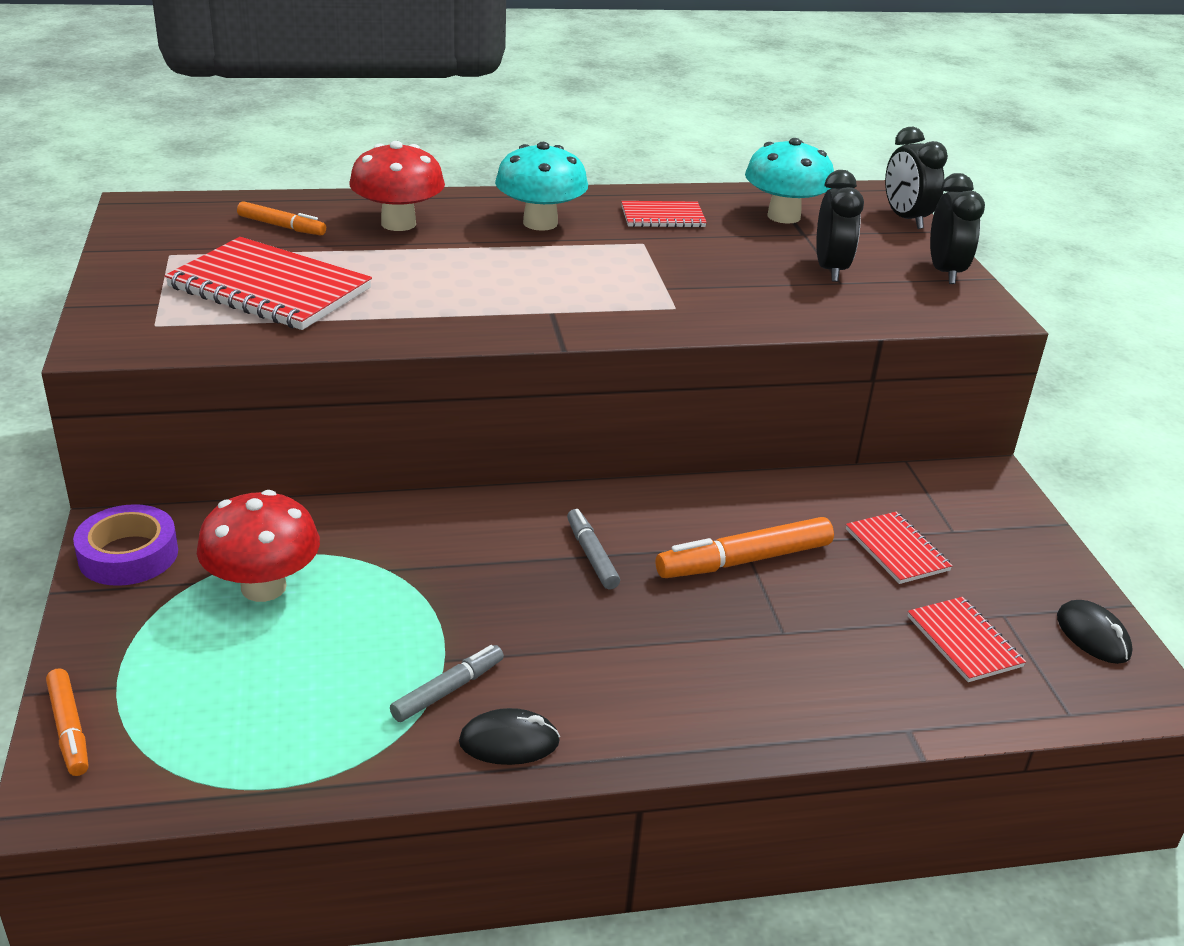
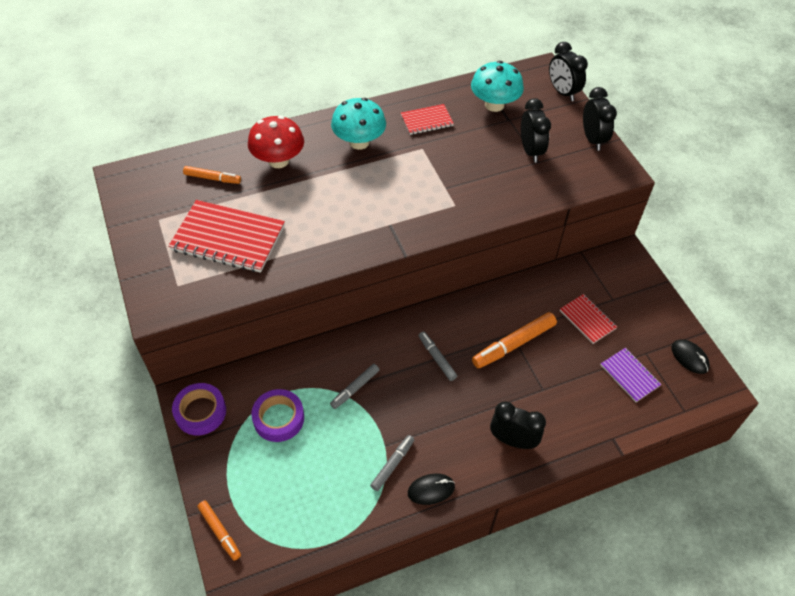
camera: 10 degrees left, 20 degrees up
(263, 587) = (278, 418): red mushroom -> purple tape
(422, 571) = (355, 388): none -> grey marker
(700, 696) = (513, 440): none -> black clock
(964, 641) = (629, 375): red notebook -> purple notebook

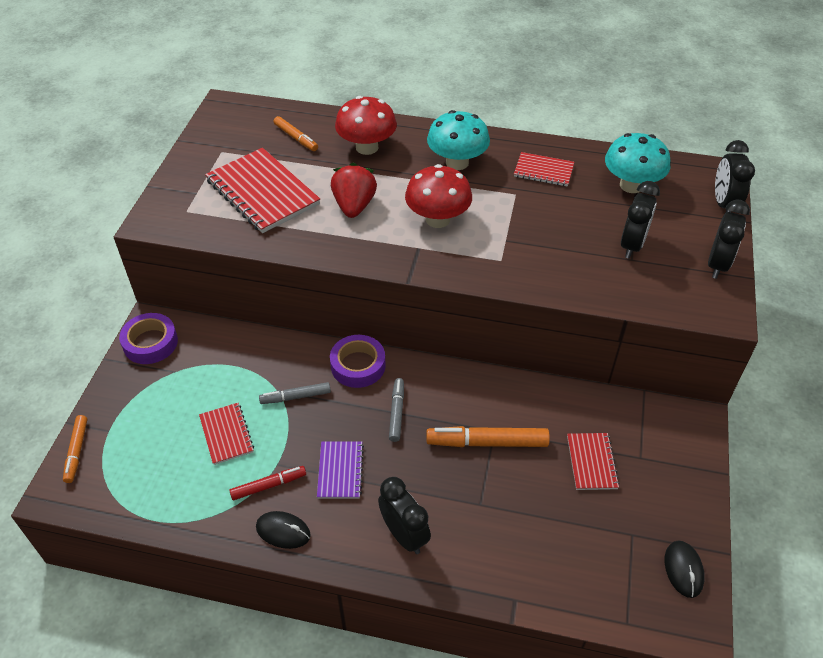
camera: 35 degrees right, 5 degrees down
(278, 418) = (207, 385): purple tape -> purple tape (358, 365)
(312, 214) = (354, 206): none -> red strawberry
(328, 447) = (226, 434): none -> red notebook
(384, 195) = (438, 219): none -> red mushroom
(392, 464) = (268, 485): grey marker -> red marker
(629, 375) = (592, 547): purple notebook -> purple notebook (340, 471)

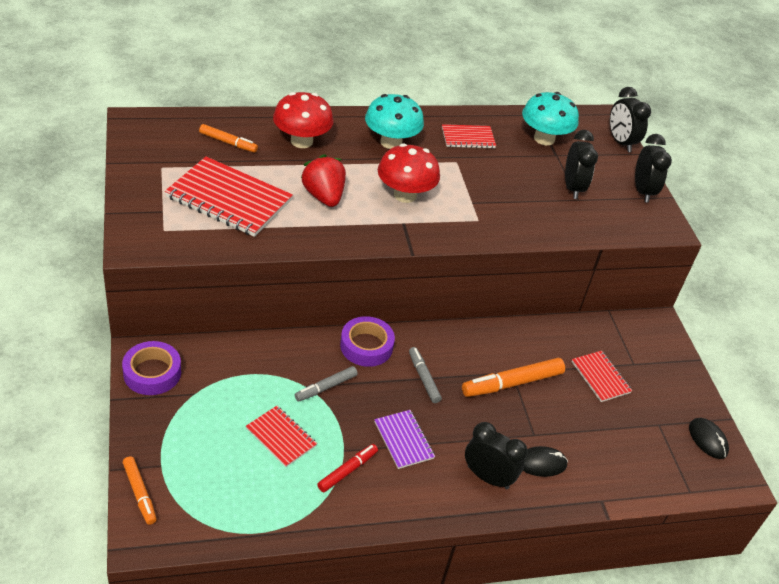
camera: 30 degrees left, 5 degrees down
(283, 531) = (384, 505): black mouse -> black mouse (541, 463)

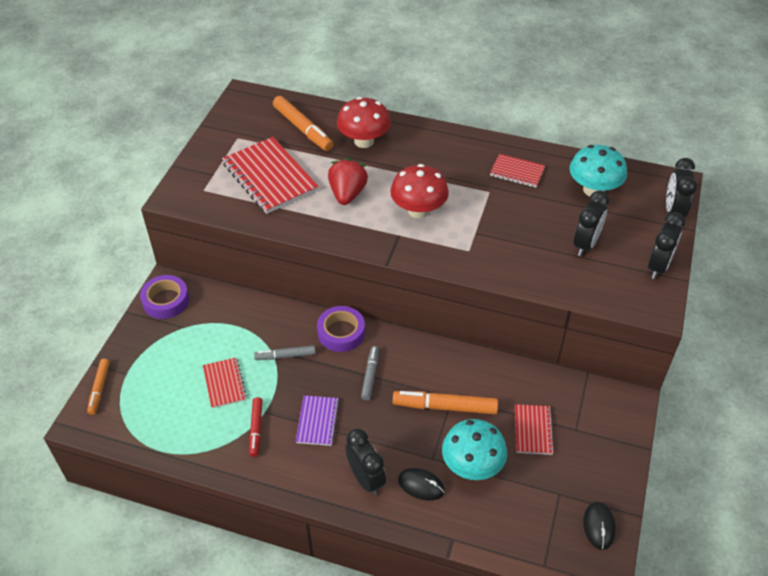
camera: 35 degrees right, 5 degrees up
(228, 142) = (303, 129): orange marker -> orange marker, size x1.64
(347, 471) = (256, 429): red marker -> red marker turned 105 degrees clockwise
(391, 142) = (441, 160): turquoise mushroom -> turquoise mushroom (472, 465)

